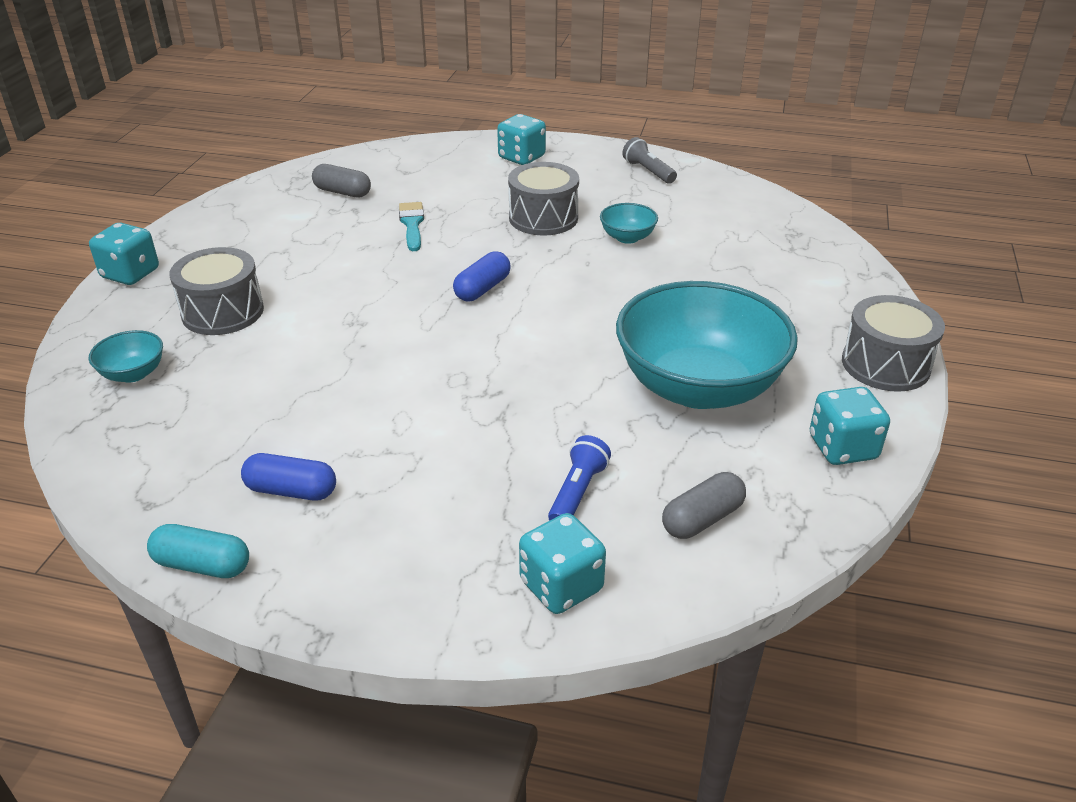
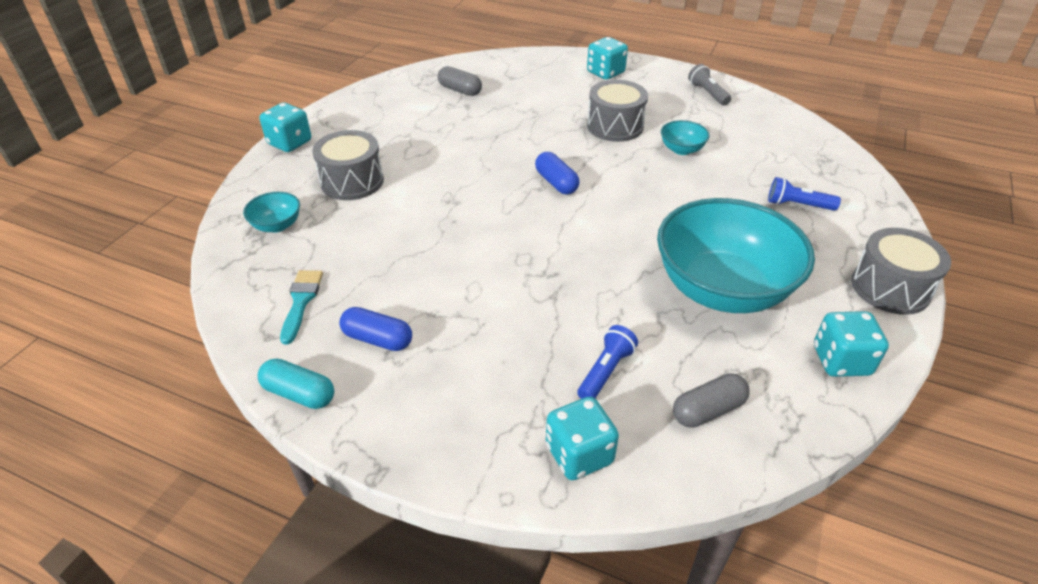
camera: 10 degrees right, 5 degrees up
(412, 224) = (509, 122): turquoise brush -> turquoise brush (301, 301)
(482, 289) = (556, 183): blue capsule -> blue capsule turned 75 degrees counterclockwise
(770, 286) = (797, 205): none -> blue flashlight

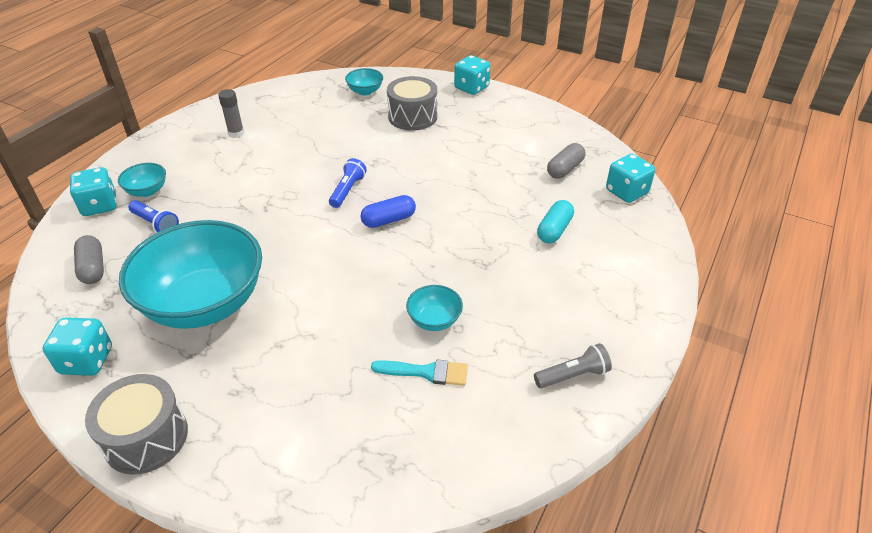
camera: 95 degrees right, 0 degrees up
(299, 393) = (207, 110): turquoise capsule -> turquoise capsule (554, 230)
(301, 301) = (283, 105): turquoise brush -> turquoise brush (426, 372)
(378, 339) = (236, 133): blue capsule -> grey glue stick
(534, 405) = (147, 191): none -> turquoise bowl
(605, 73) = (621, 281): turquoise dice -> turquoise dice (626, 192)
(615, 126) = (489, 272): grey drum -> none
(797, 205) = (305, 400): blue flashlight -> blue flashlight (348, 190)

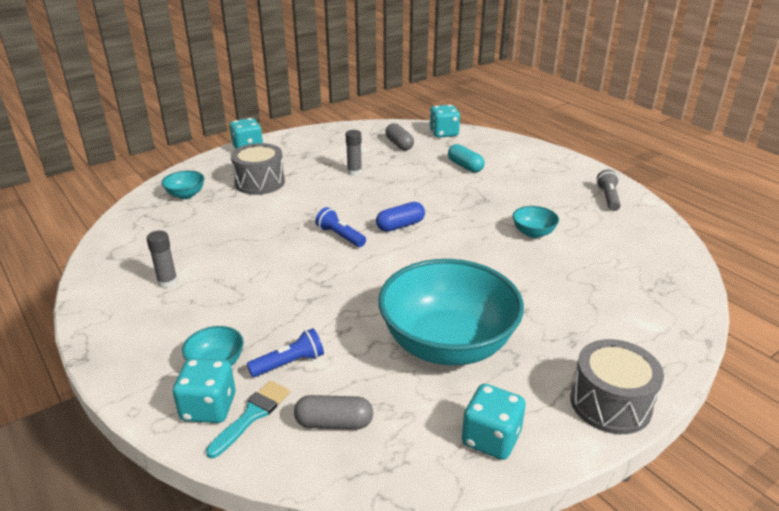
camera: 65 degrees left, 10 degrees down
(389, 220) = (400, 225): blue capsule -> blue capsule turned 60 degrees clockwise
(426, 372) = (585, 248): turquoise brush -> turquoise brush (252, 415)
(475, 160) = (354, 172): none -> grey glue stick

